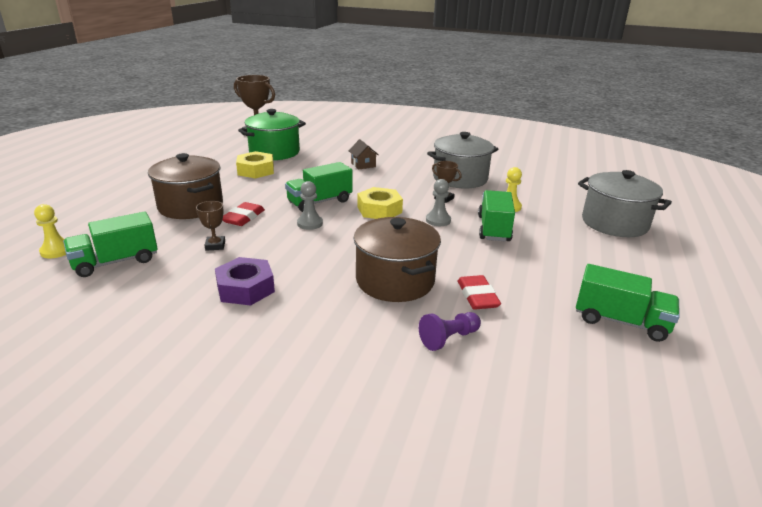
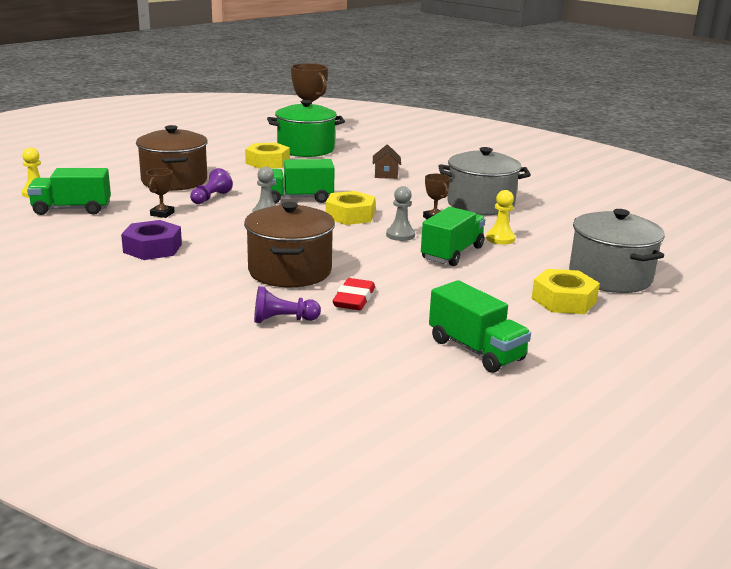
camera: 25 degrees right, 5 degrees down
(243, 217) = (211, 198): red eraser -> purple pawn
(614, 253) = (563, 300): none -> yellow nut

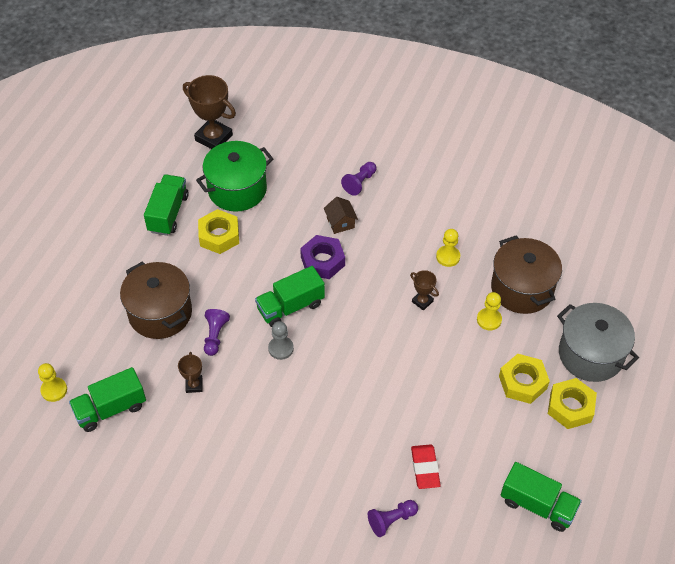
camera: 20 degrees left, 30 degrees up
(152, 248) = (228, 451): purple nut -> purple nut (322, 261)
(290, 271) = (356, 444): brown pot -> brown pot (522, 288)
(350, 215) = (351, 323): yellow nut -> yellow nut (522, 382)
(400, 235) = (409, 345): grey pawn -> none
(421, 163) = (359, 183): none -> purple pawn
(452, 253) = (463, 362): green truck -> green truck (168, 213)
(480, 204) = (448, 257): grey pot -> yellow pawn

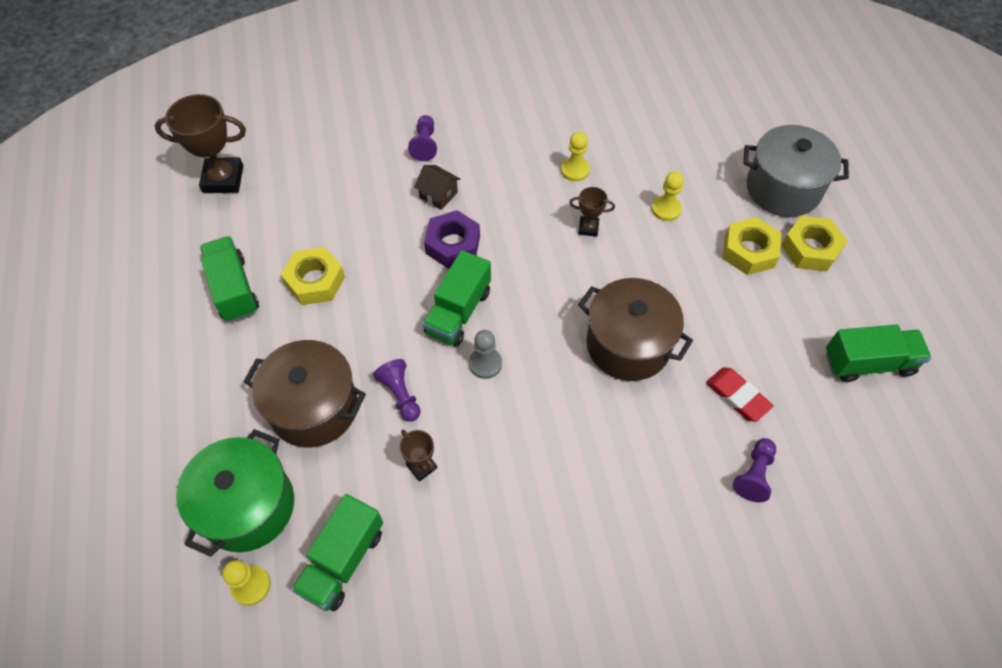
camera: 35 degrees left, 5 degrees up
(237, 189) = (295, 220): green pot -> green pot (248, 506)
(522, 288) = (669, 162): brown pot -> brown pot (628, 345)

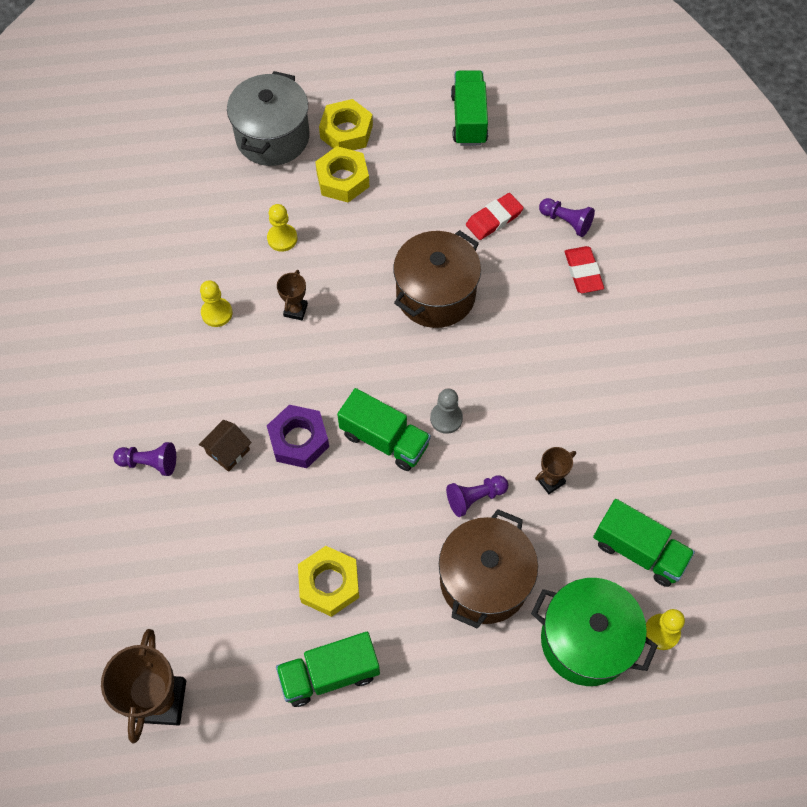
camera: 85 degrees left, 5 degrees up
(687, 495) = (583, 272): none -> red eraser

